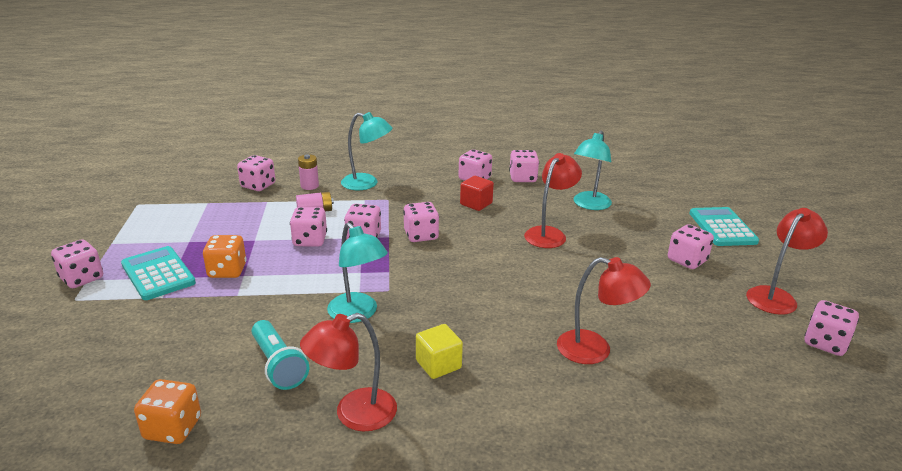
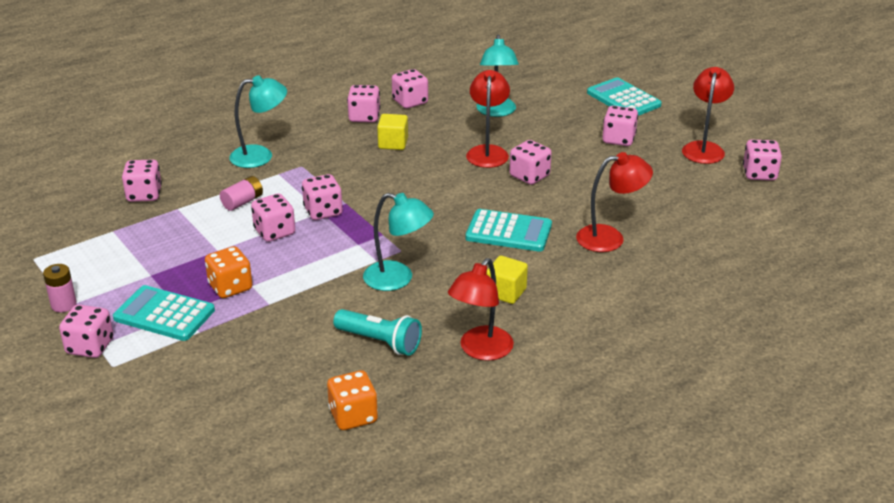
camera: 30 degrees left, 5 degrees up
(309, 186) = (202, 177): pink battery -> pink battery (64, 305)
(421, 235) = (375, 191): pink dice -> pink dice (529, 176)
(476, 204) = (393, 143): red cube -> yellow cube
(499, 308) = (508, 232): none -> turquoise calculator

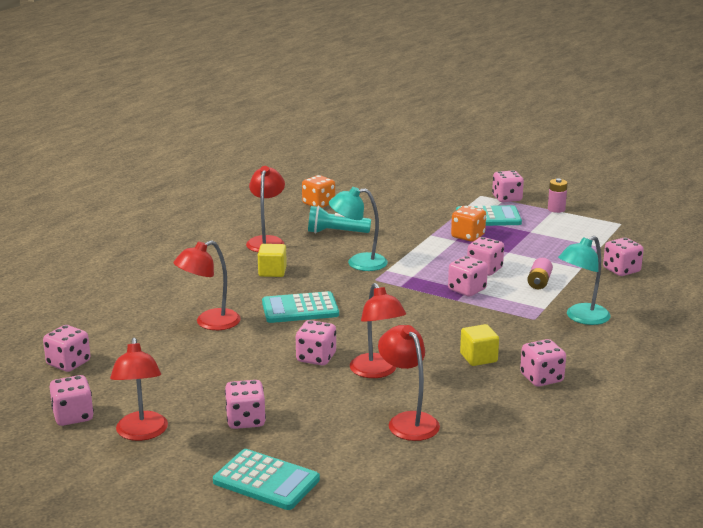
camera: 155 degrees right, 10 degrees down
(410, 102) = (516, 409): pink dice -> pink dice (68, 363)
(496, 112) = (408, 421): turquoise lamp -> red lamp

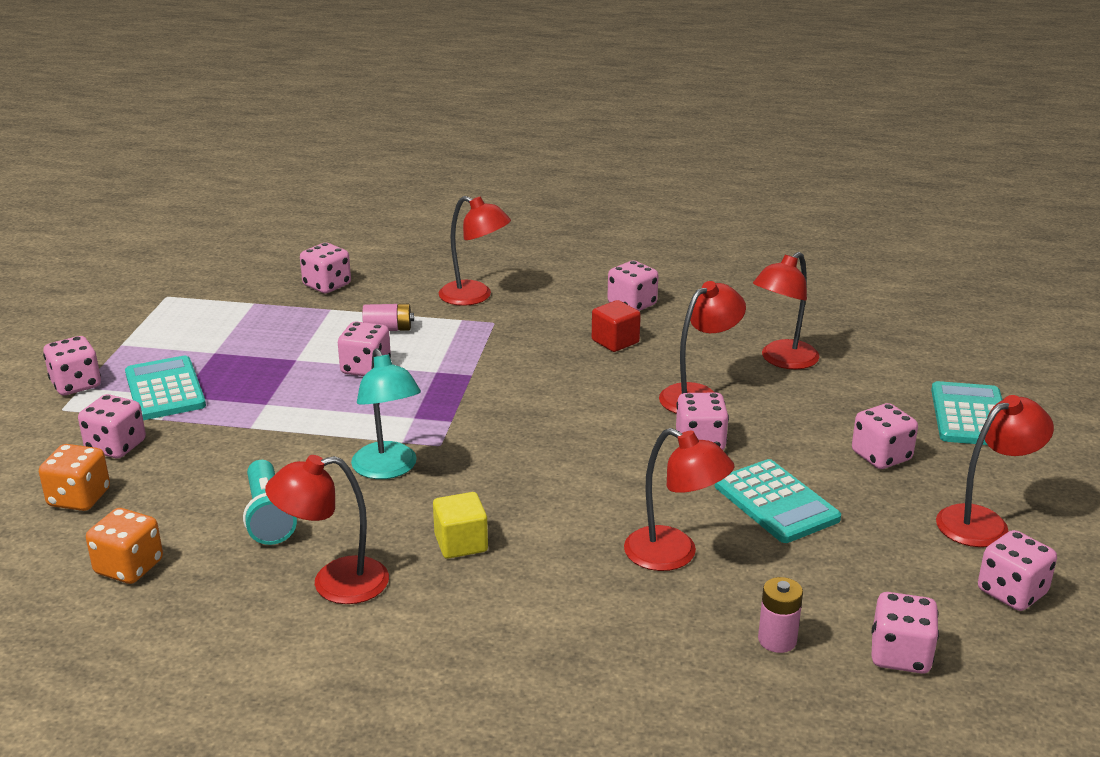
camera: 110 degrees left, 5 degrees up
(300, 309) = (574, 486): turquoise calculator -> turquoise calculator (776, 502)
(467, 290) = (437, 372): pink dice -> pink dice (116, 446)
(468, 236) = (248, 396): orange dice -> orange dice (79, 498)
(478, 358) = (615, 341): yellow cube -> red cube
(556, 209) = (119, 342): pink battery -> pink battery (777, 640)
(581, 318) = (475, 297): turquoise lamp -> red lamp

